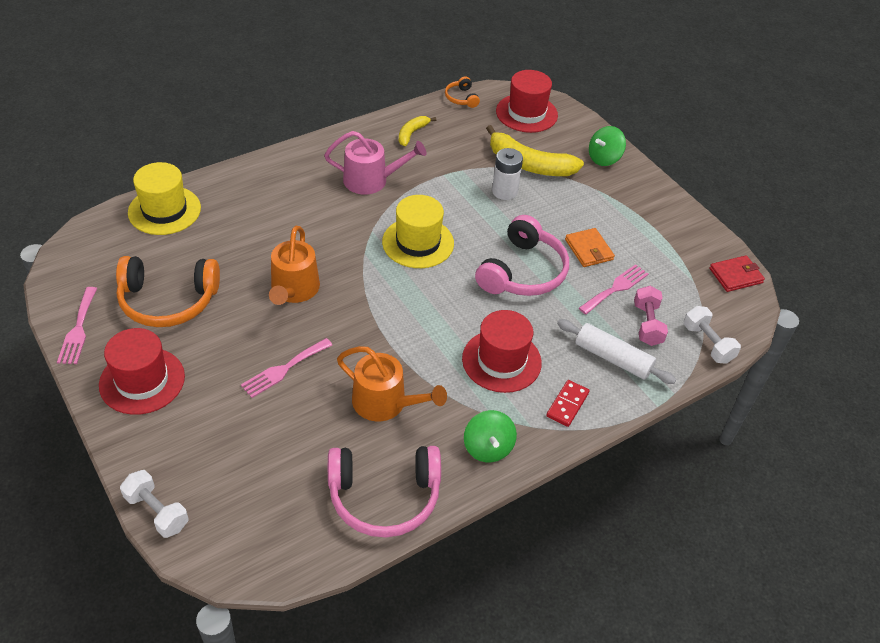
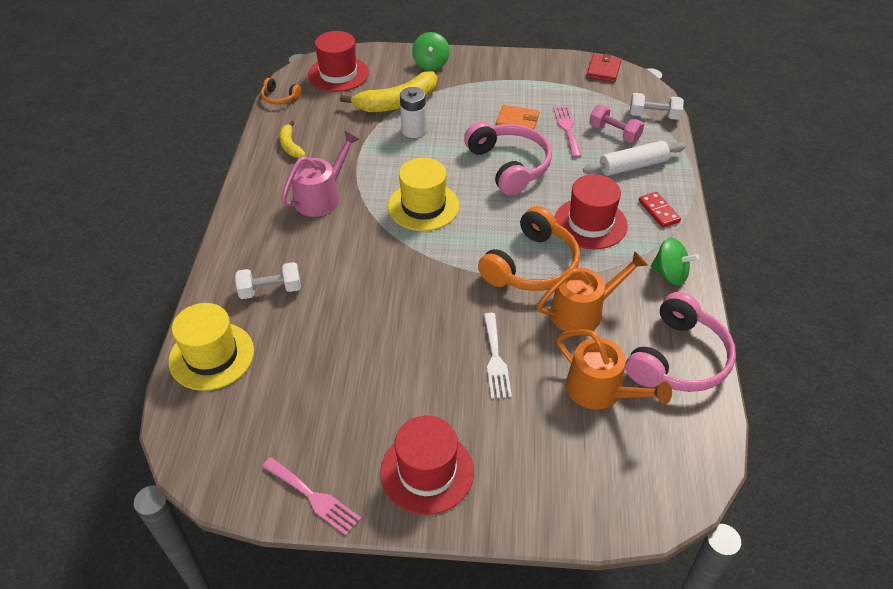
camera: 50 degrees left, 0 degrees up
(157, 512) = (595, 527): white dumbbell -> white dumbbell (270, 290)
(168, 301) = (339, 406): orange headphones -> orange headphones (532, 265)
(284, 369) = (495, 359): pink fork -> white fork
(294, 290) = (407, 309): orange watering can -> orange watering can (600, 391)

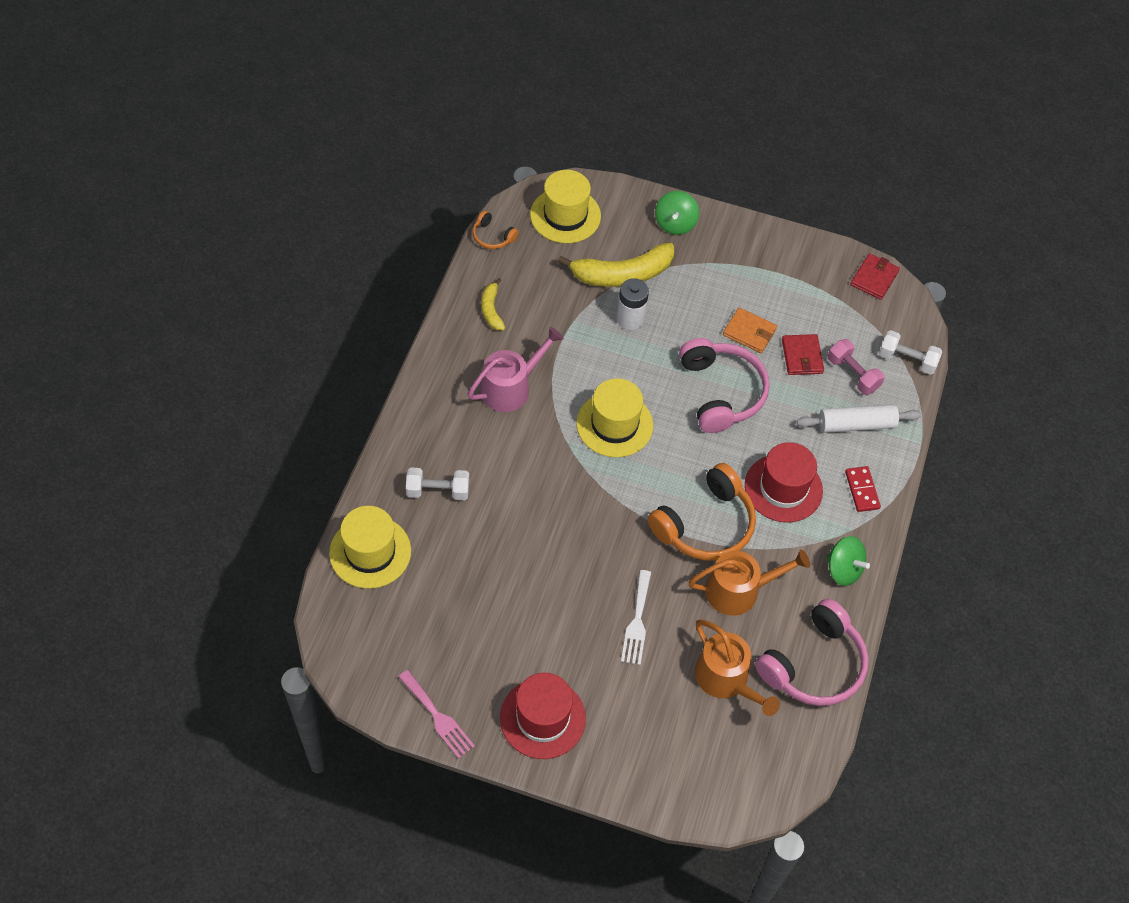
camera: 10 degrees right, 10 degrees up
(338, 74) = (565, 215): red hat -> yellow hat
(567, 129) = (802, 356): pink fork -> red wallet

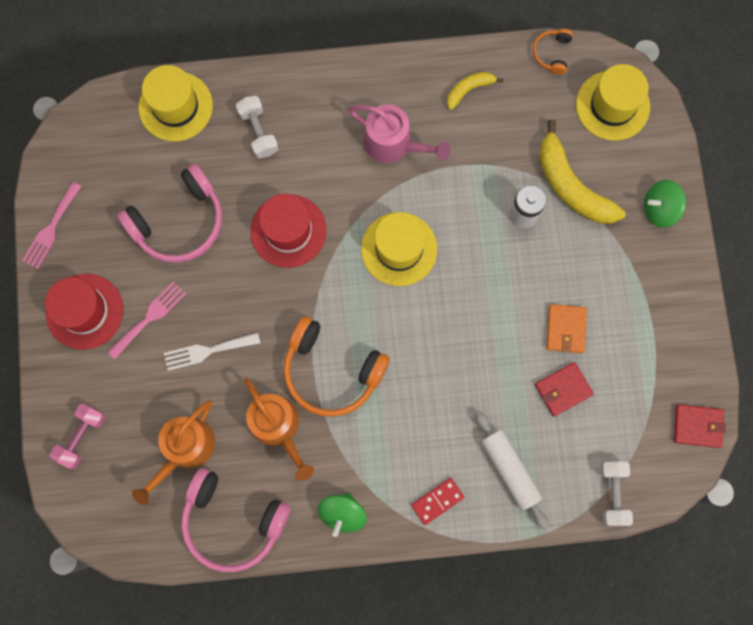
camera: 70 degrees right, 20 degrees up
(578, 660) = (149, 318): none -> pink fork
(721, 392) = (482, 330): pink headphones -> pink headphones (179, 222)
(783, 488) = (404, 426): red hat -> red hat (288, 231)
(853, 374) = (567, 446): pink dumbbell -> pink dumbbell (82, 437)

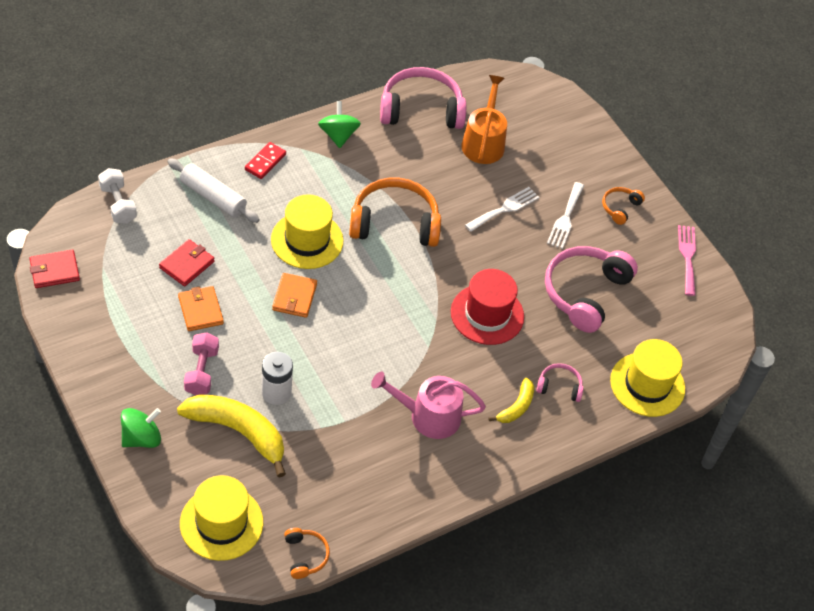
camera: 150 degrees right, 25 degrees down
(82, 437) = (567, 129): pink dumbbell -> pink dumbbell (201, 371)
(85, 311) = (620, 208): red hat -> orange headphones
(149, 318) = (565, 218): pink fork -> white fork
(258, 132) = (559, 386): white dumbbell -> pink headphones
(278, 427) = (419, 175): orange watering can -> none
(399, 249) = (380, 329): yellow hat -> yellow hat (307, 240)
(468, 314) = (294, 297): none -> orange wallet
(469, 89) = (377, 490): yellow banana -> yellow banana (516, 407)

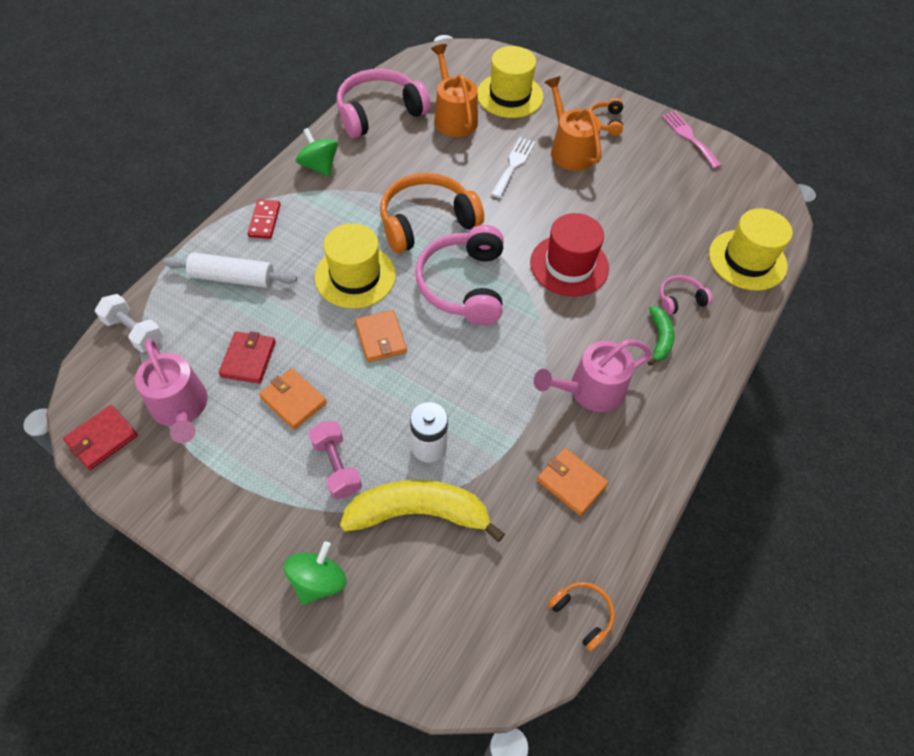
camera: 25 degrees left, 5 degrees up
(119, 276) = (180, 407): none -> pink watering can
(221, 523) = (470, 631): yellow hat -> yellow hat (509, 95)
(363, 471) = (571, 482): none -> orange wallet
(516, 407) = (659, 338): yellow banana -> green banana
(565, 218) = (569, 150): white fork -> orange watering can
(585, 293) = (635, 205): pink headphones -> pink headphones (463, 285)

